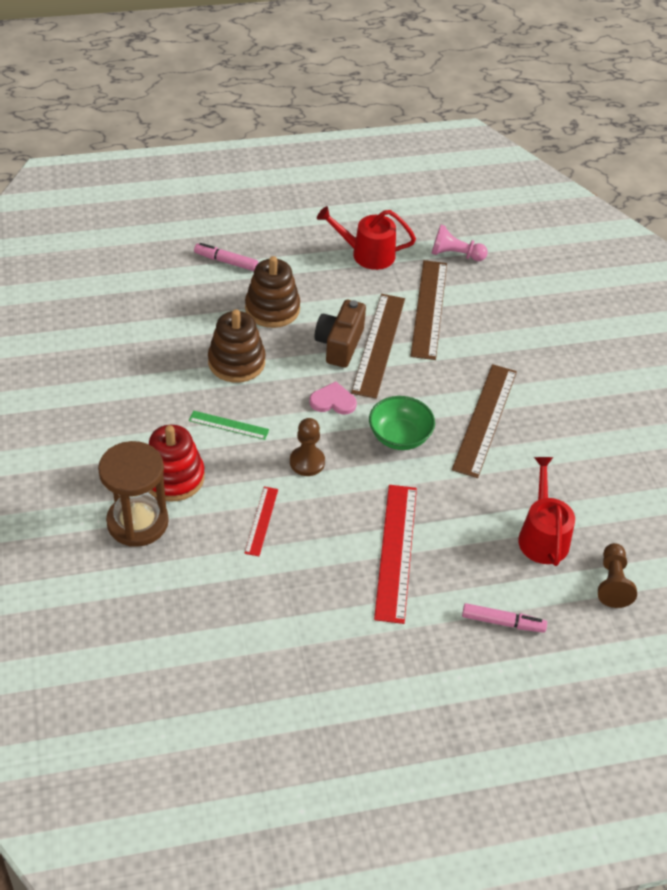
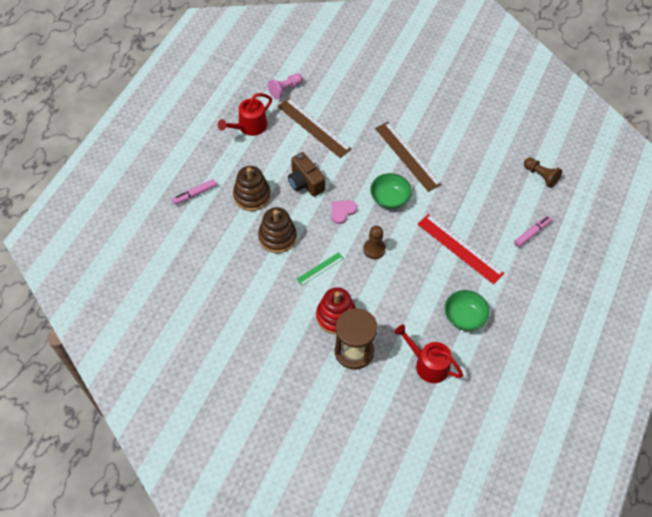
camera: 50 degrees left, 10 degrees up
(261, 521) = (397, 294): red ruler -> none
(291, 613) = (464, 317): none -> green bowl
(378, 344) = (320, 166): brown ruler -> none
(542, 536) = (495, 183): red watering can -> red watering can (428, 364)

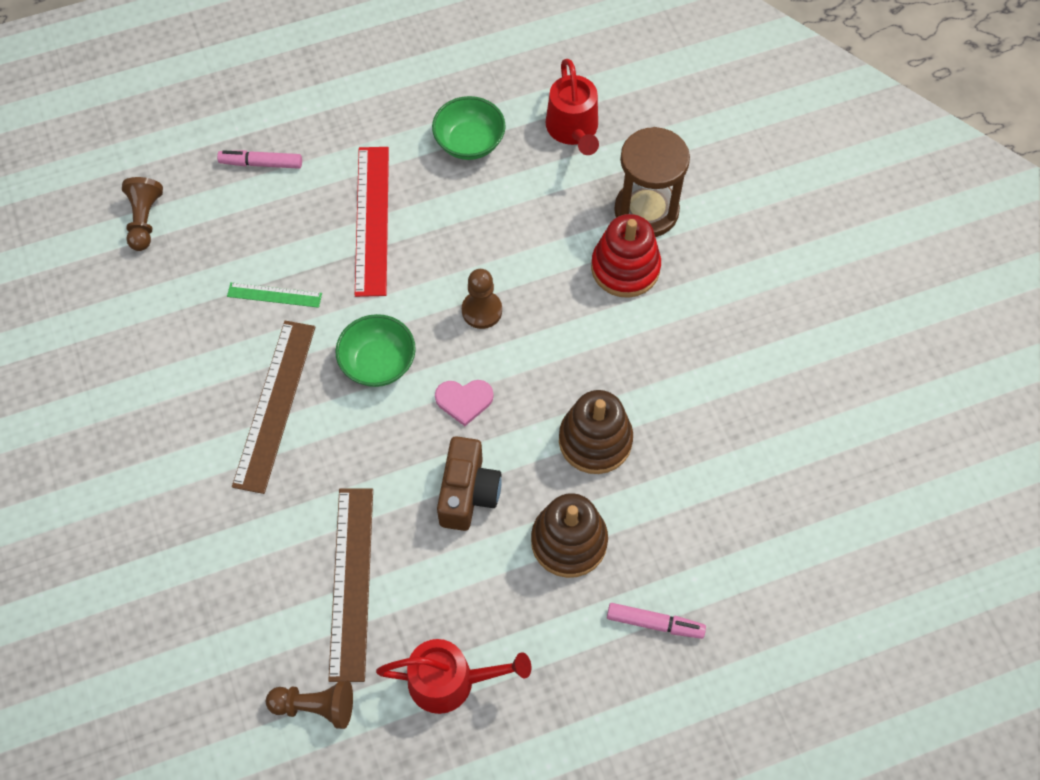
camera: 135 degrees left, 5 degrees up
(285, 90) = (316, 706): pink pawn -> brown pawn
(320, 269) = (582, 345): green ruler -> green ruler (274, 295)

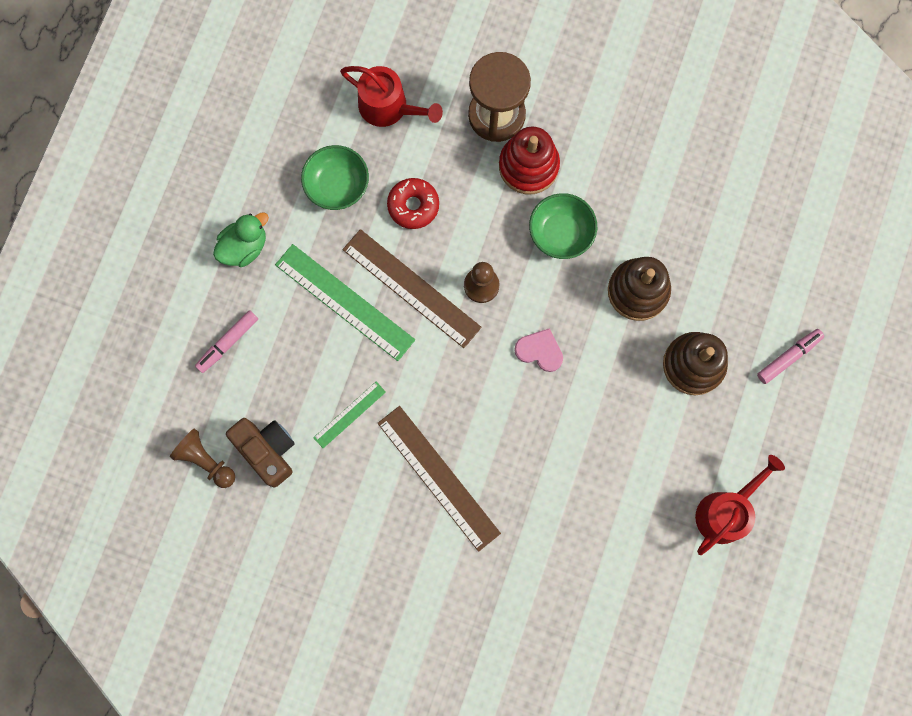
camera: 50 degrees left, 15 degrees up
(316, 706) = (677, 607): brown pawn -> none
(351, 582) = (610, 523): brown ruler -> brown ruler (411, 288)
(354, 117) = (244, 247): none -> green duck
(372, 220) = (344, 302): red ruler -> green ruler
(378, 363) = (463, 385): green bowl -> green bowl (560, 233)
(464, 400) = (539, 351): pink heart -> pink heart turned 105 degrees counterclockwise
(468, 493) = (608, 401): brown camera -> brown camera (267, 450)
(504, 208) = (413, 206): none -> red donut

